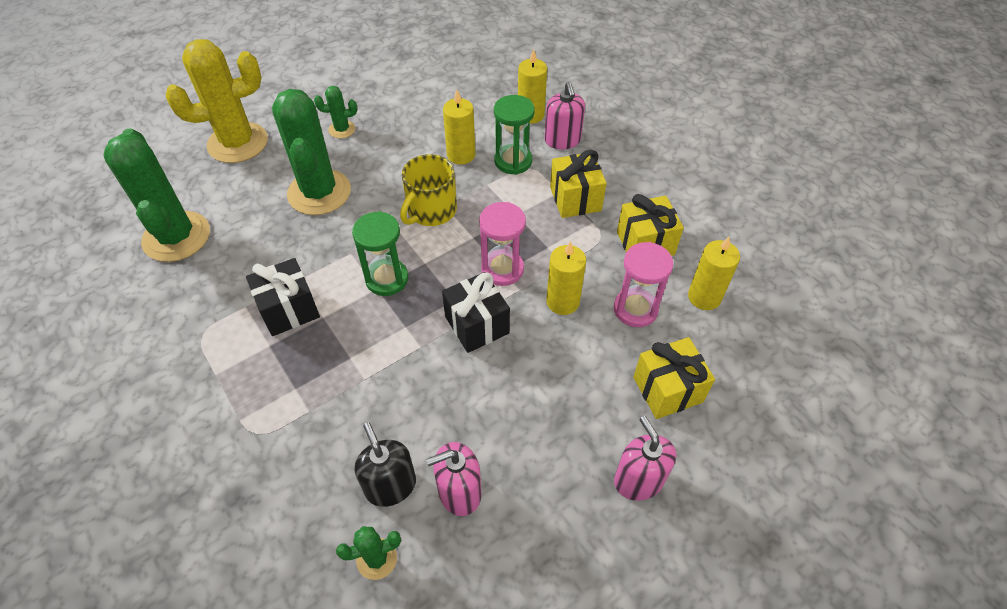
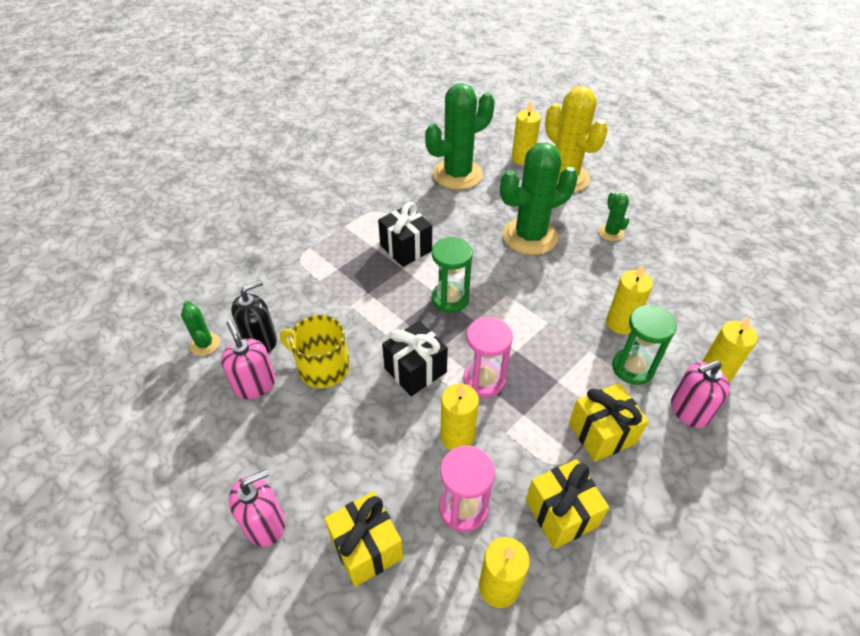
camera: 80 degrees right, 5 degrees down
(182, 169) = (522, 158): none -> yellow candle
(431, 210) = (538, 313): yellow mug -> yellow mug (322, 367)

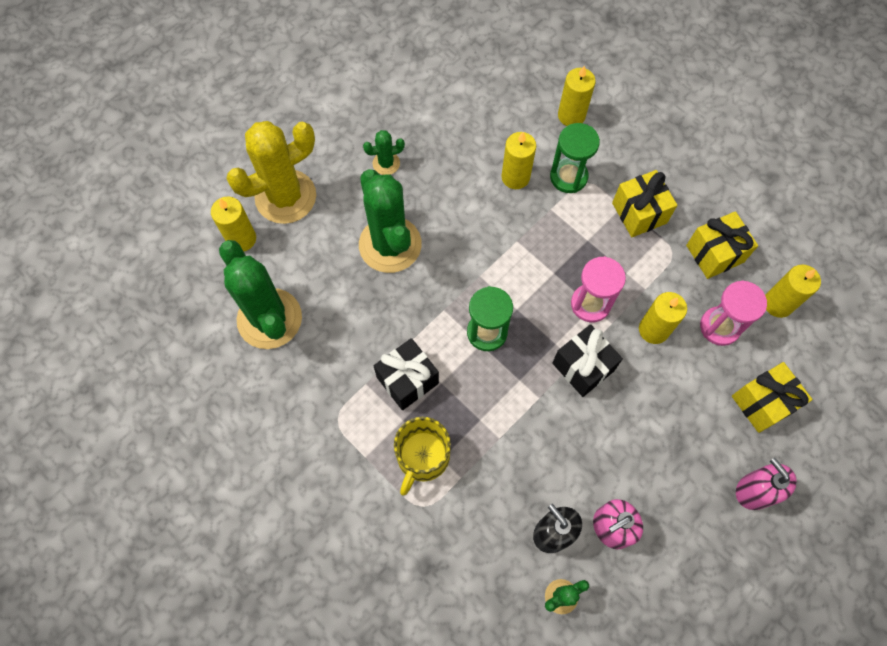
camera: 90 degrees left, 20 degrees up
(322, 367) = (585, 459): yellow mug -> yellow mug (422, 457)
(689, 410) = (610, 143): pink soap dispenser -> none

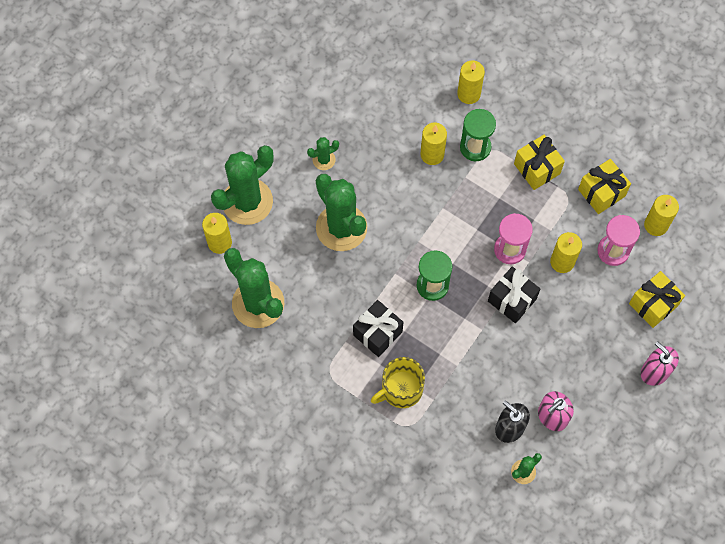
camera: 10 degrees left, 0 degrees up
(285, 197) = (247, 201): yellow cactus -> green cactus
(422, 457) = (401, 389): yellow mug -> yellow mug turned 45 degrees clockwise

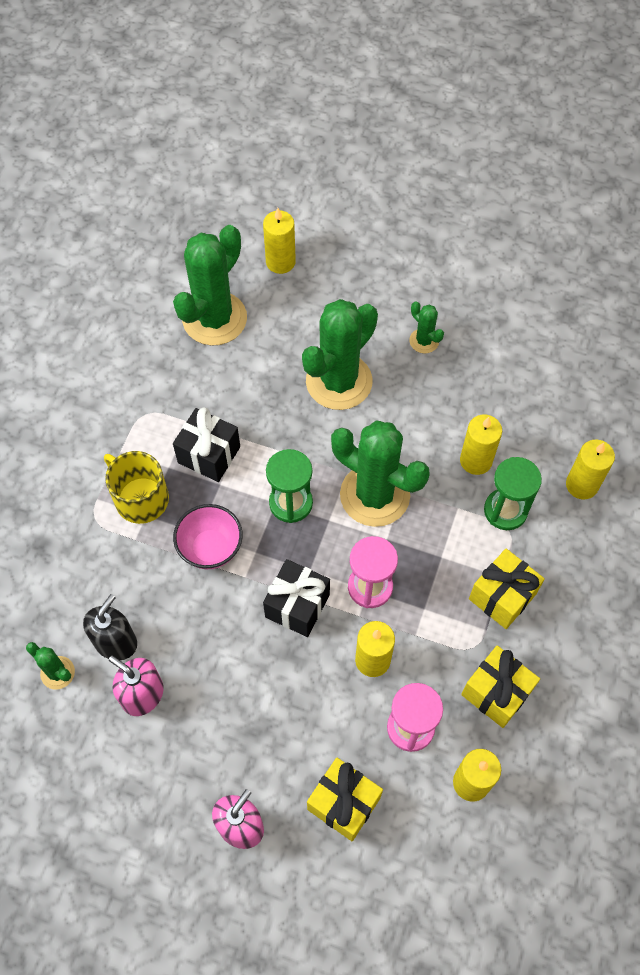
camera: 75 degrees right, 5 degrees down
(247, 201) = (341, 276): green cactus -> green cactus (375, 495)
(454, 348) = (211, 548): none -> pink bowl

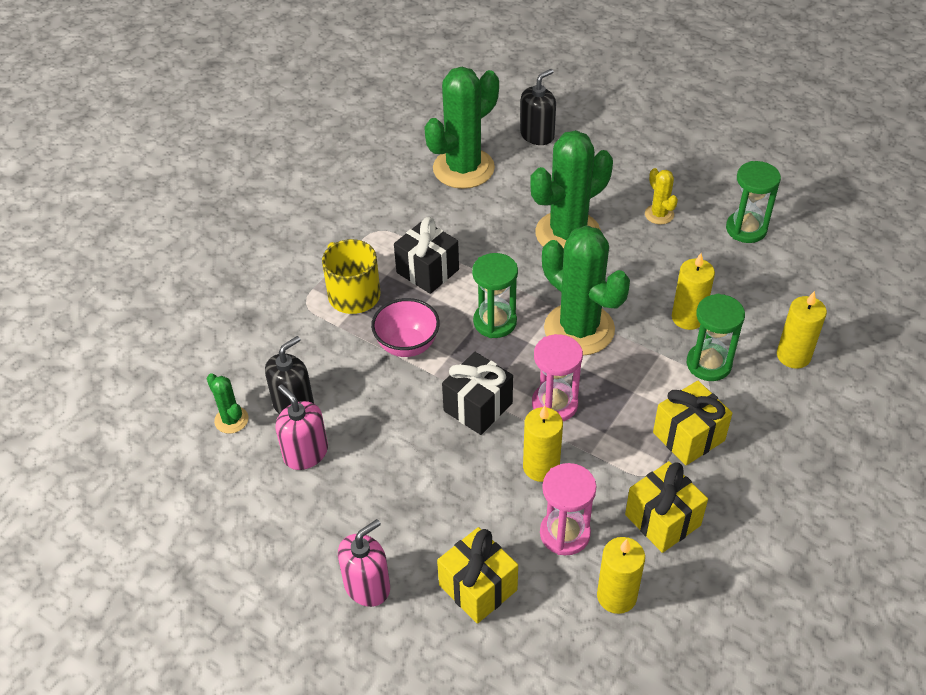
camera: 15 degrees right, 15 degrees down
(280, 262) = (537, 135): yellow candle -> black soap dispenser
(424, 341) = (659, 214): green cactus -> yellow cactus
(511, 343) = (746, 229): none -> green hourglass

